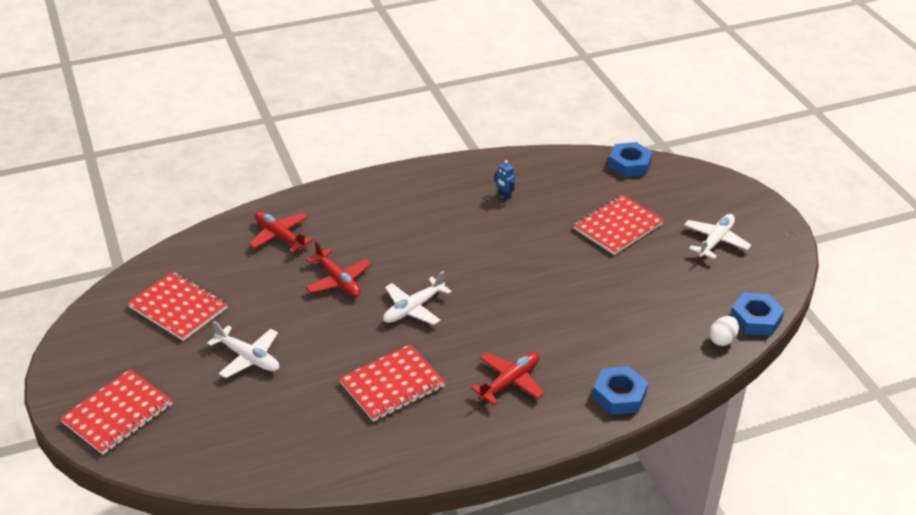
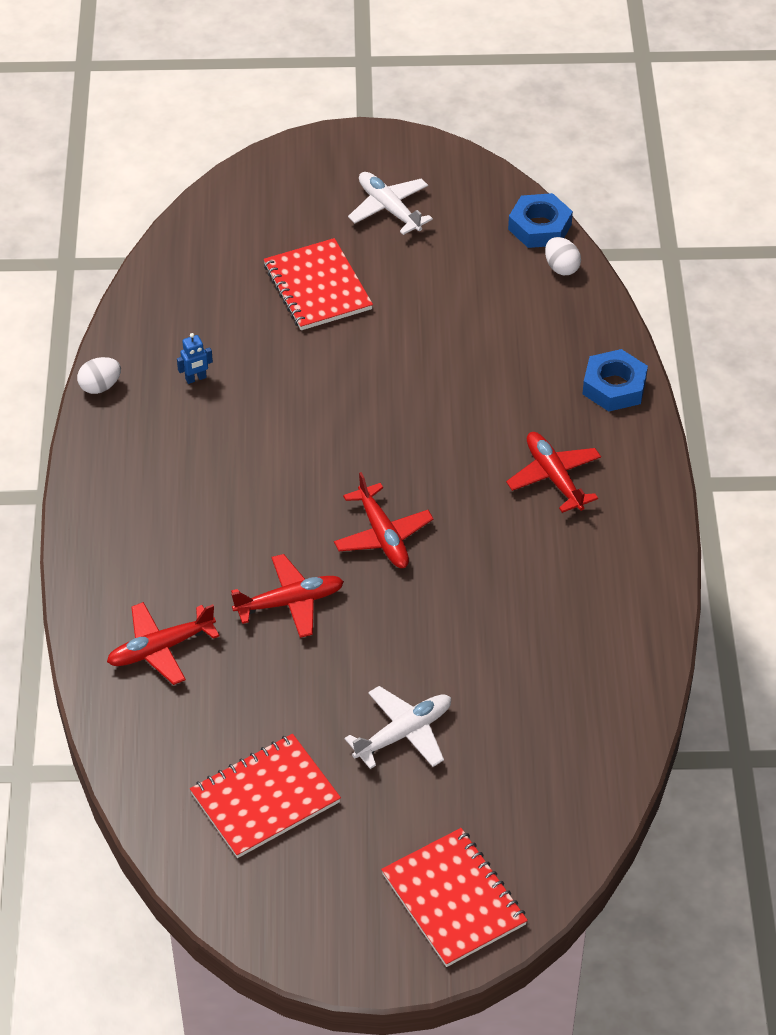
camera: 70 degrees left, 10 degrees up
(392, 385) = (514, 592): red notebook -> none
(413, 308) = (383, 535): white plane -> red plane
(475, 161) = (100, 386): none -> white egg
(629, 164) = (195, 232): blue nut -> none

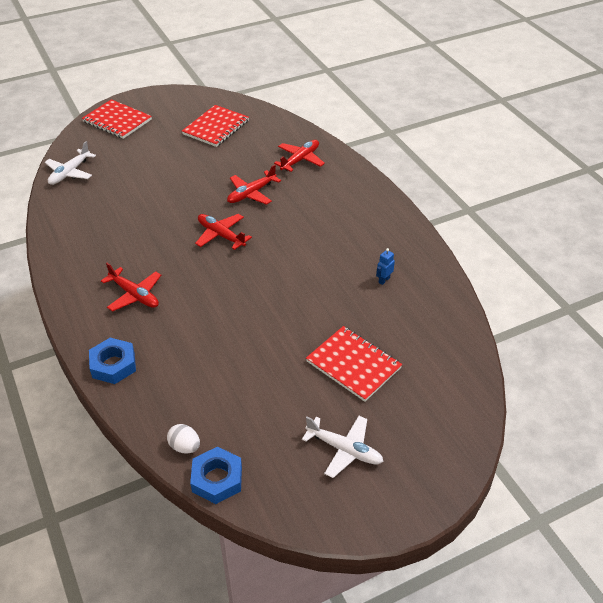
camera: 155 degrees right, 5 degrees down
(100, 386) = (433, 258): white egg -> none
(404, 733) = (166, 163): white plane -> white plane (70, 173)

